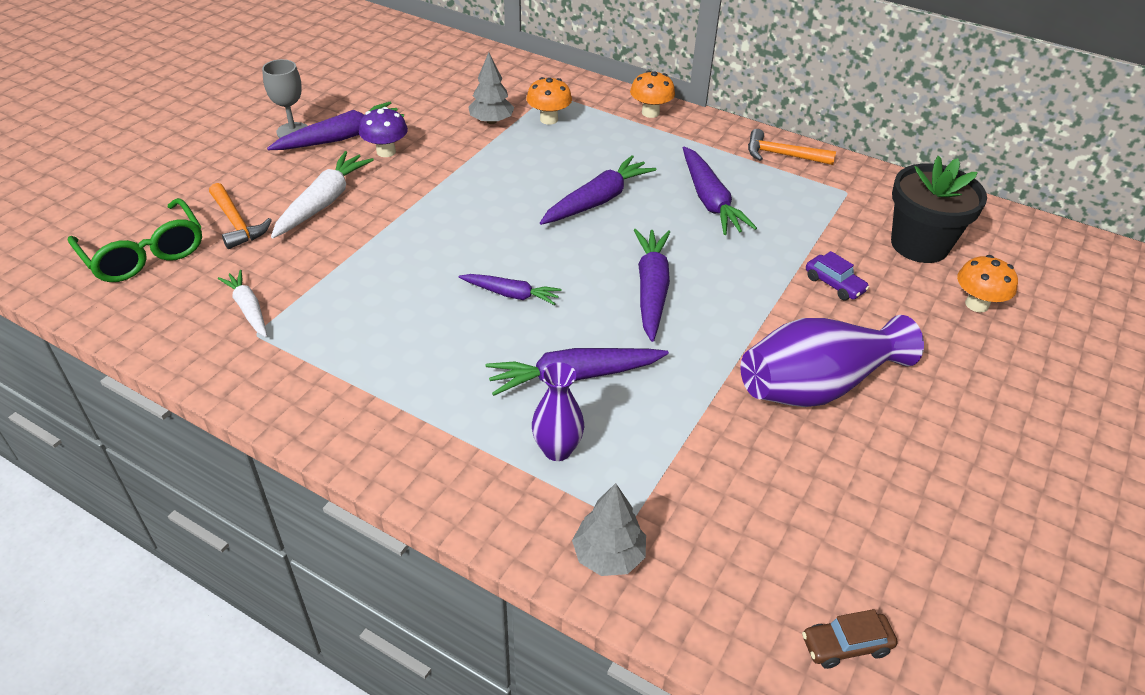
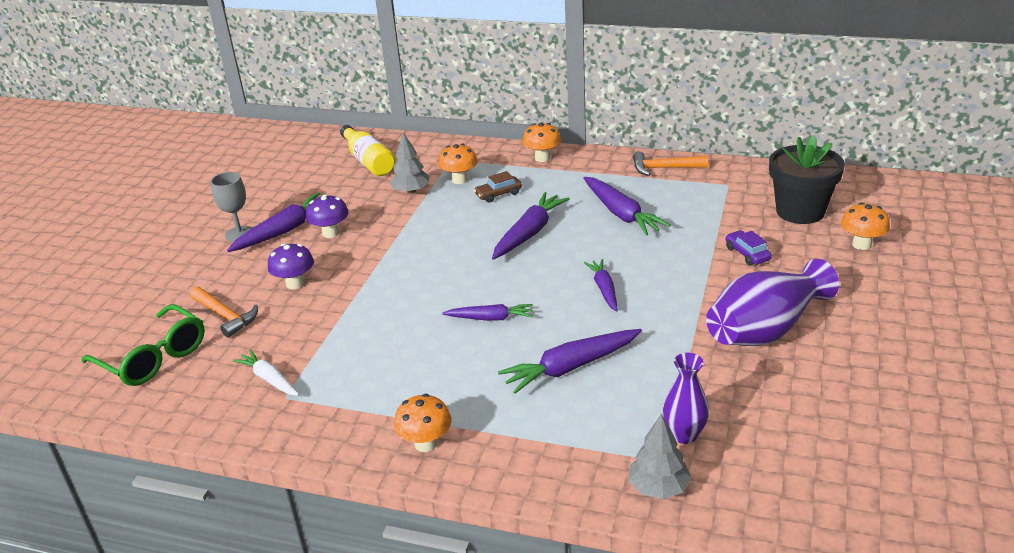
camera: 10 degrees left, 10 degrees down
(323, 202) = (295, 283): white carrot -> purple mushroom
(376, 429) = (426, 443): none -> orange mushroom
(462, 76) = (368, 161): none -> yellow bottle
(557, 450) = (582, 423): purple vase -> purple vase (684, 435)
(651, 289) = (604, 289): purple carrot -> purple carrot, size x0.63
(834, 284) = (747, 254): purple car -> purple car turned 150 degrees counterclockwise
(846, 645) = (867, 503): brown car -> brown car (498, 194)

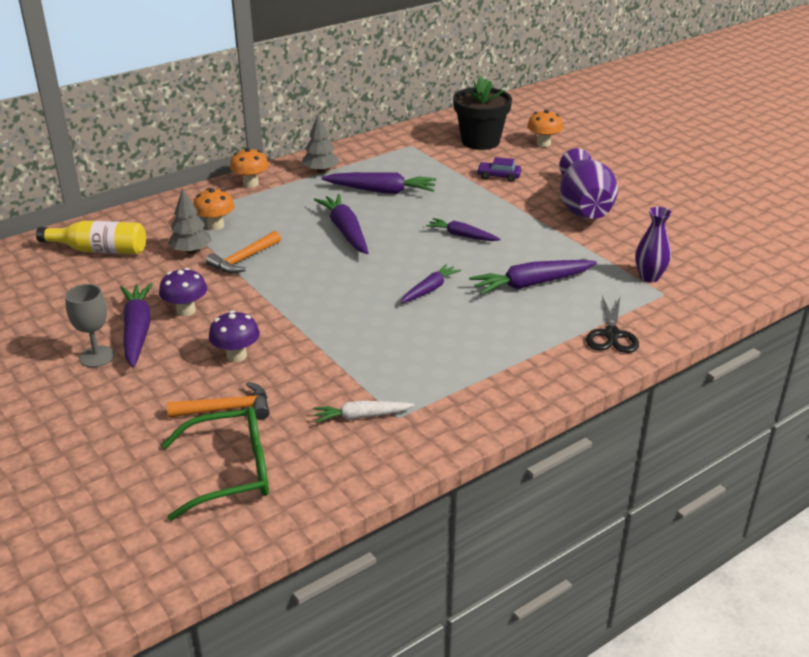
camera: 55 degrees left, 0 degrees up
(426, 443) = (541, 373): orange mushroom -> none
(498, 194) = (269, 220): brown car -> none
(540, 458) = (611, 334): none -> black scissors
(570, 367) = (531, 284): purple carrot -> purple carrot turned 60 degrees clockwise
(658, 488) = (687, 306): grey tree -> grey tree (321, 171)
(664, 168) = (352, 153): orange hammer -> orange hammer (244, 259)

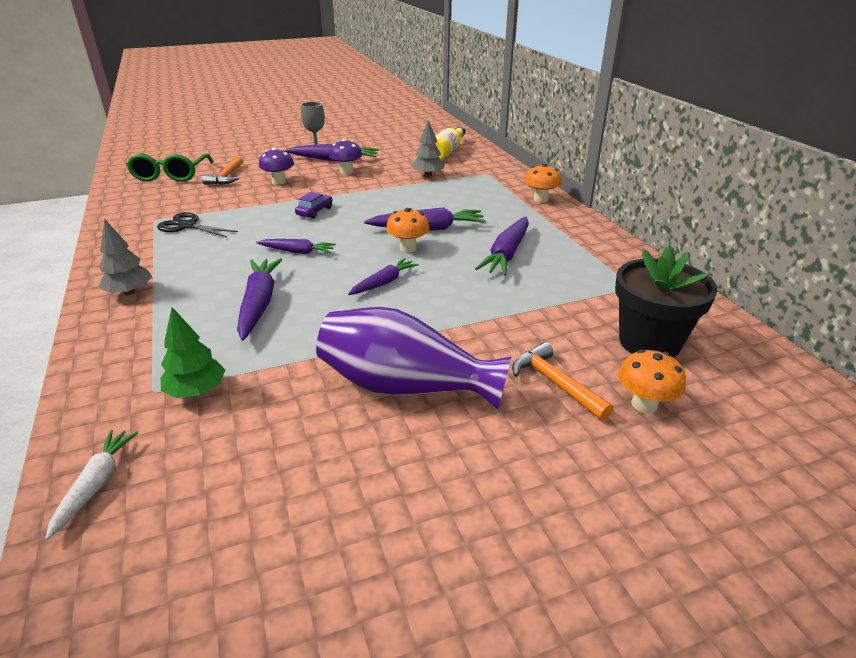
camera: 105 degrees right, 0 degrees up
(216, 226) = (465, 184): orange mushroom -> orange mushroom (408, 248)
(244, 259) = (404, 190): orange hammer -> orange hammer (555, 383)
(321, 171) = (563, 229): grey tree -> grey tree (129, 292)
(361, 416) = (170, 209): white carrot -> white carrot (96, 484)
(430, 289) = (297, 252): purple carrot -> purple carrot turned 45 degrees counterclockwise
(498, 176) = (526, 335): purple car -> purple car (314, 211)
(611, 334) = (129, 329): black scissors -> black scissors (187, 226)
(649, 277) = (196, 391): purple vase -> green tree

